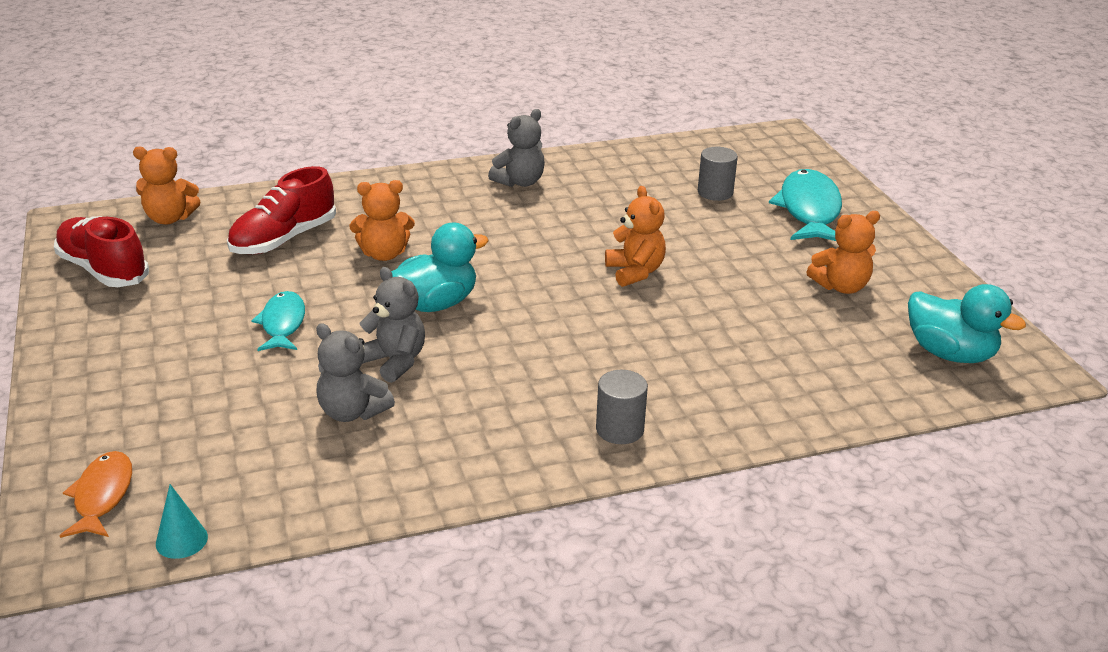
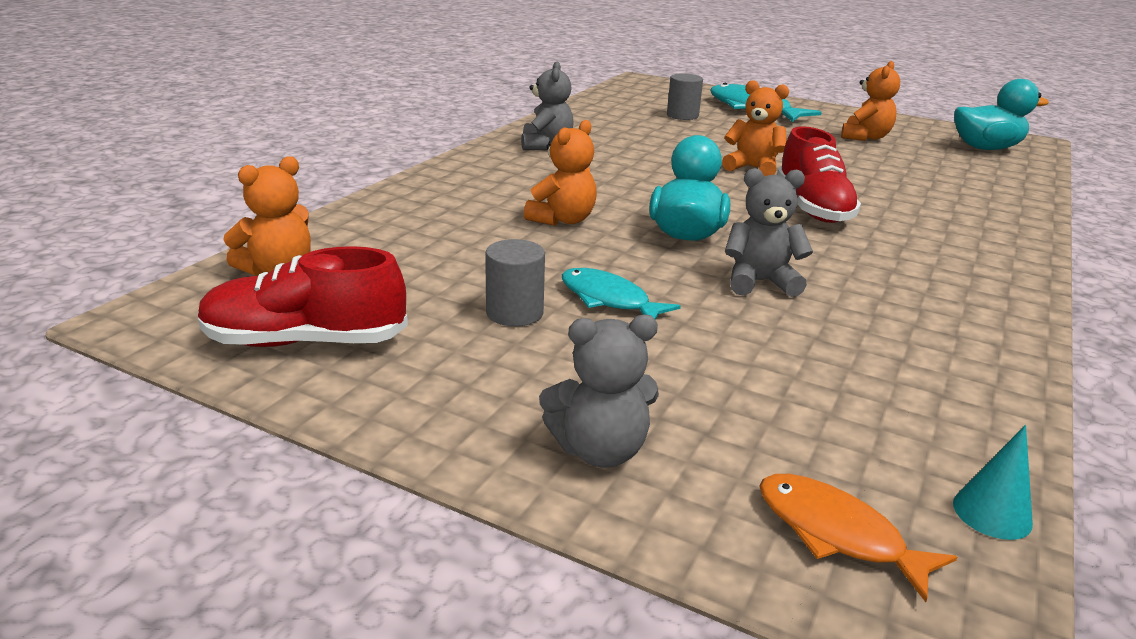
camera: 45 degrees left, 5 degrees down
(284, 239) = (447, 242): red shoe -> red shoe (812, 207)
(352, 412) = (826, 330): grey teddy bear -> grey teddy bear (600, 450)
(619, 429) = (981, 251): grey cylinder -> grey cylinder (514, 313)

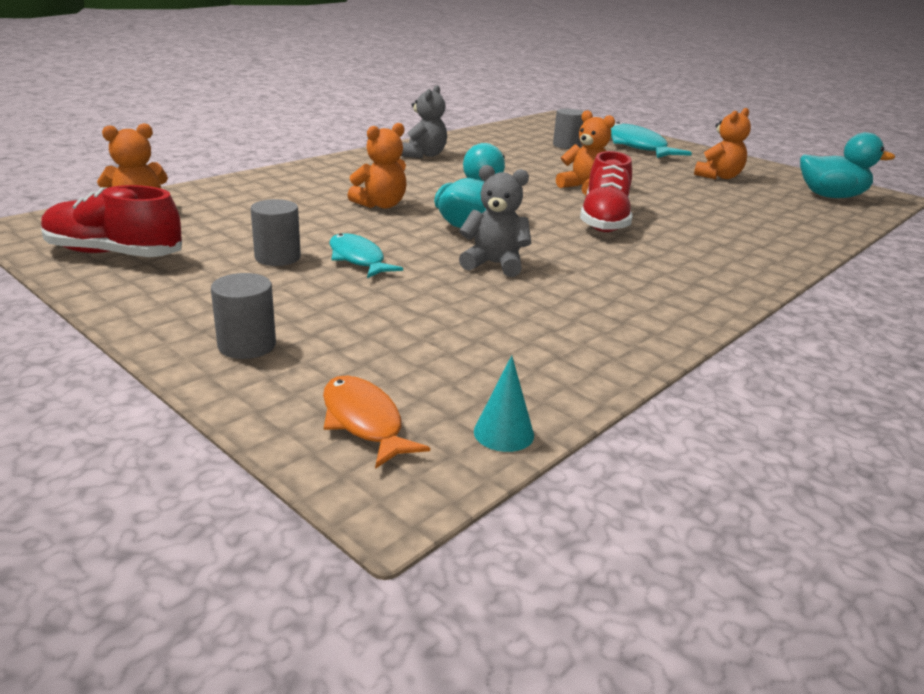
camera: 15 degrees right, 0 degrees up
(600, 450) = (247, 345): grey teddy bear -> grey cylinder

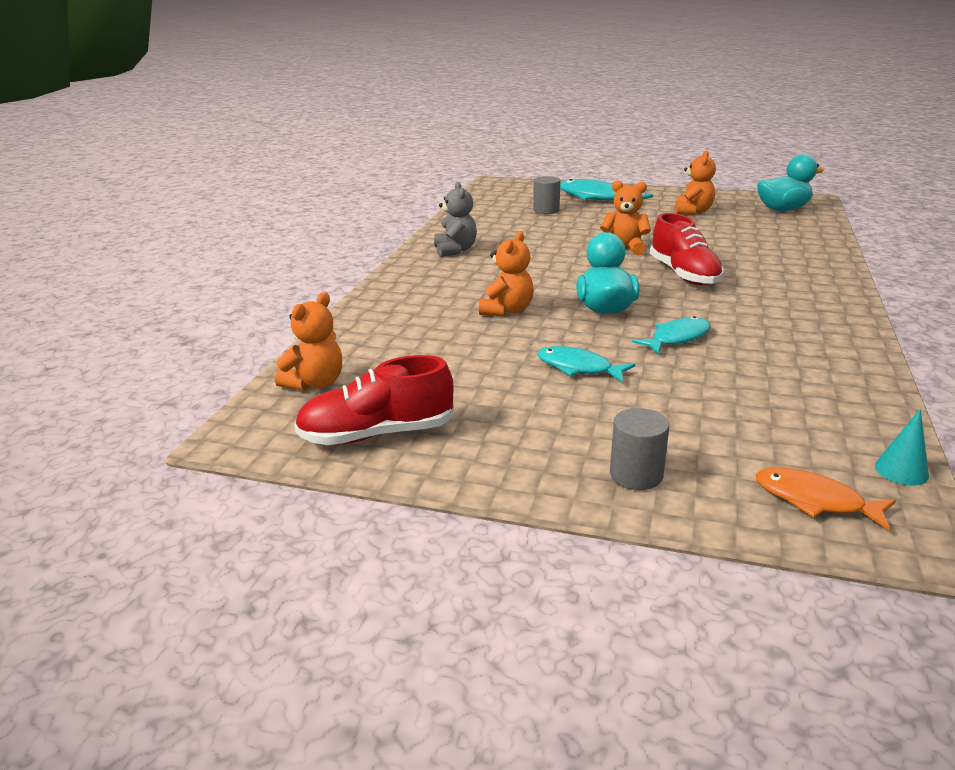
camera: 25 degrees left, 0 degrees up
(277, 257) = (517, 388): grey cylinder -> none
(494, 264) = (677, 338): grey teddy bear -> turquoise fish

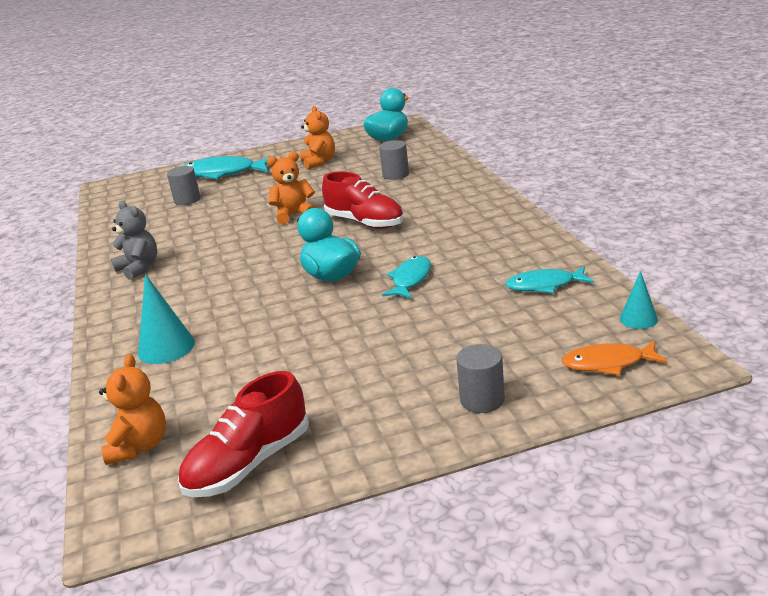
camera: 30 degrees left, 0 degrees up
(412, 317) = (166, 348): none -> turquoise cone
(507, 311) = (249, 308): orange teddy bear -> none
(578, 367) = (359, 334): turquoise fish -> turquoise fish (544, 285)
(757, 242) = (395, 175): none -> grey cylinder

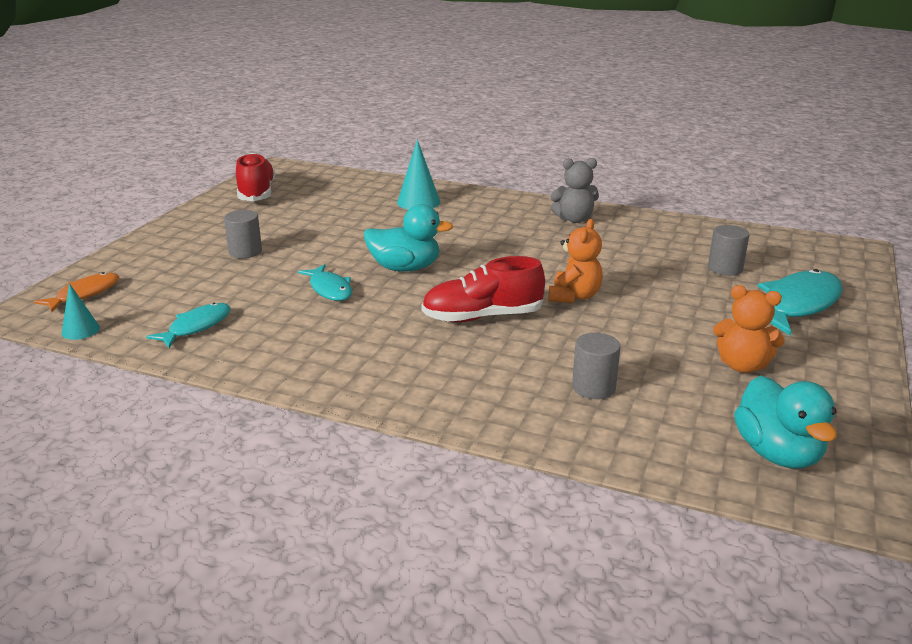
camera: 125 degrees right, 0 degrees up
(139, 446) = (328, 179): orange teddy bear -> none
(482, 400) = (158, 250): grey cylinder -> grey cylinder (245, 252)

